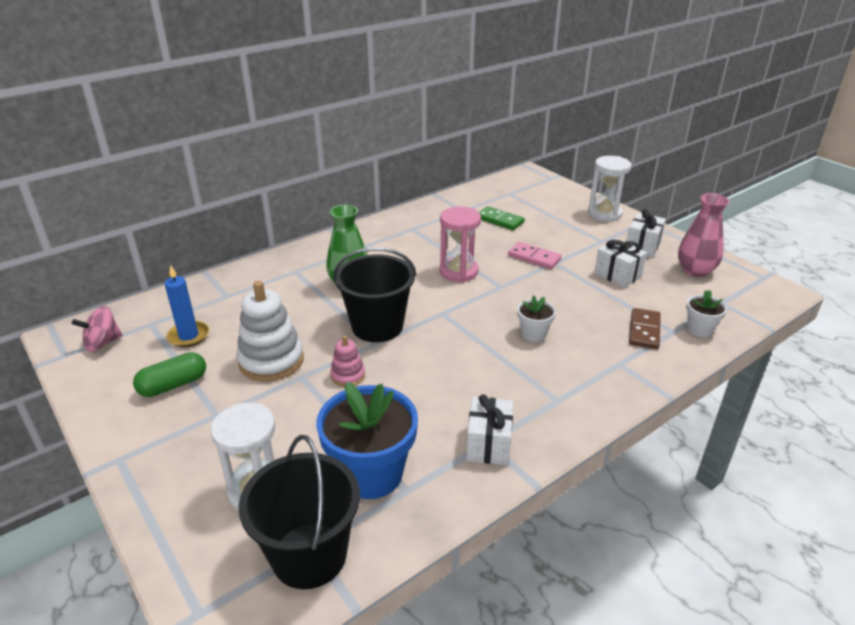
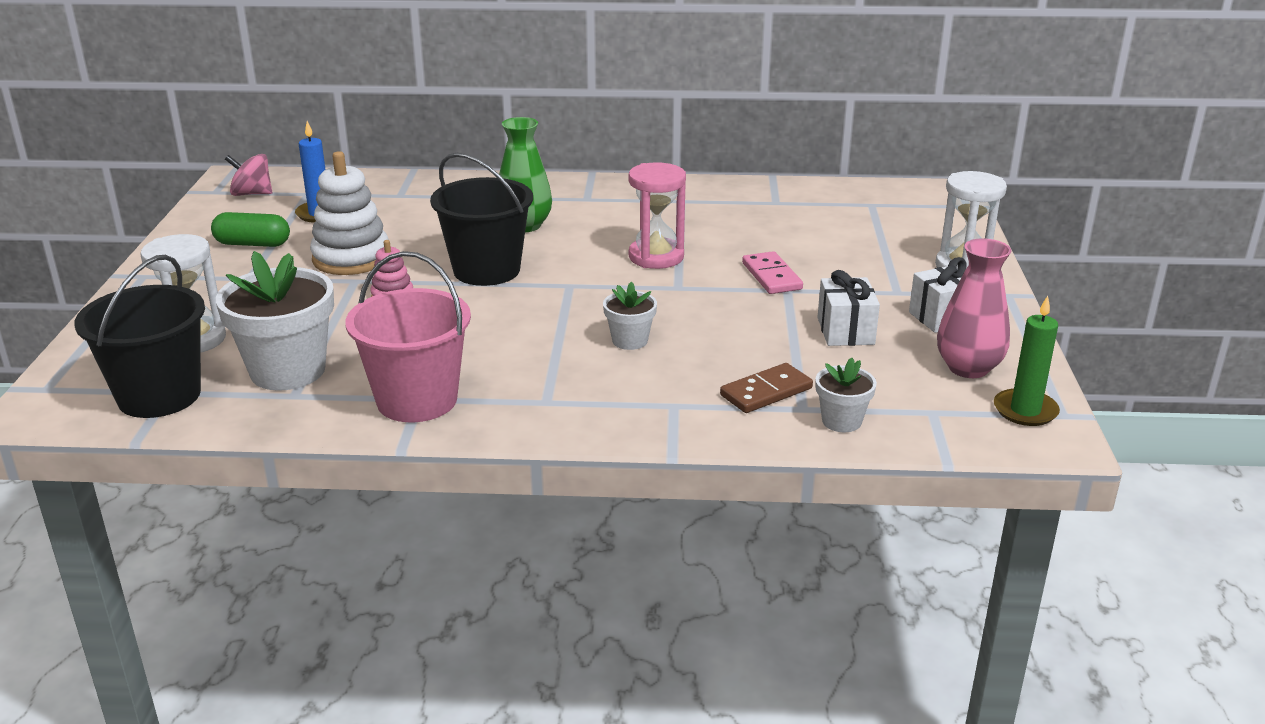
camera: 40 degrees right, 5 degrees down
(371, 474) = (288, 371): blue flower pot -> white flower pot
(488, 444) = (417, 400): white gift -> pink bucket
(500, 220) = (802, 227): green domino -> none
(749, 282) = (1025, 410): none -> green candle

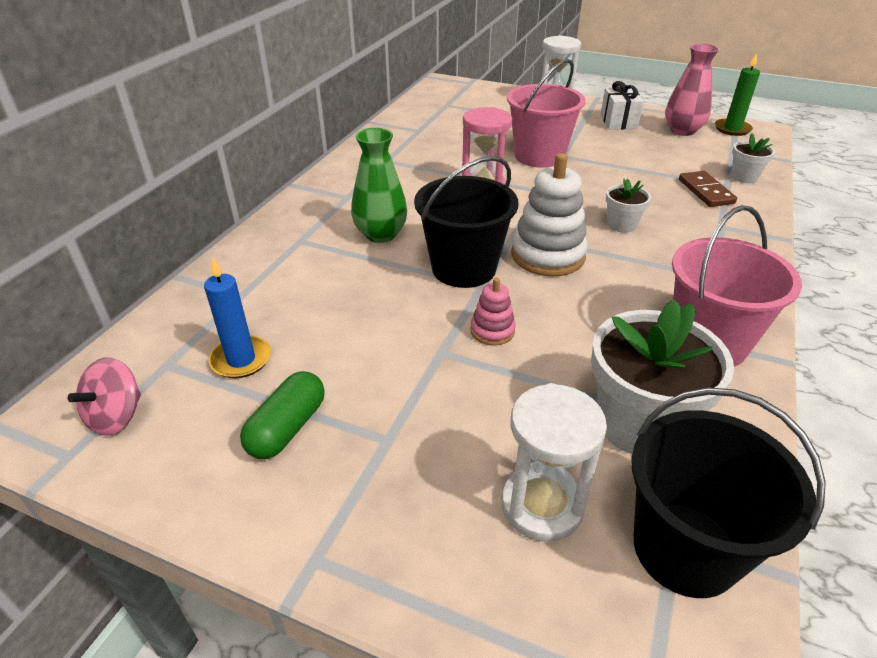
camera: 70 degrees left, 10 degrees up
(351, 258) = (385, 348): white stacking toy -> white stacking toy (547, 255)
(771, 276) = (539, 156): pink domino -> pink bucket
(845, 331) = (628, 151): white gift -> none

